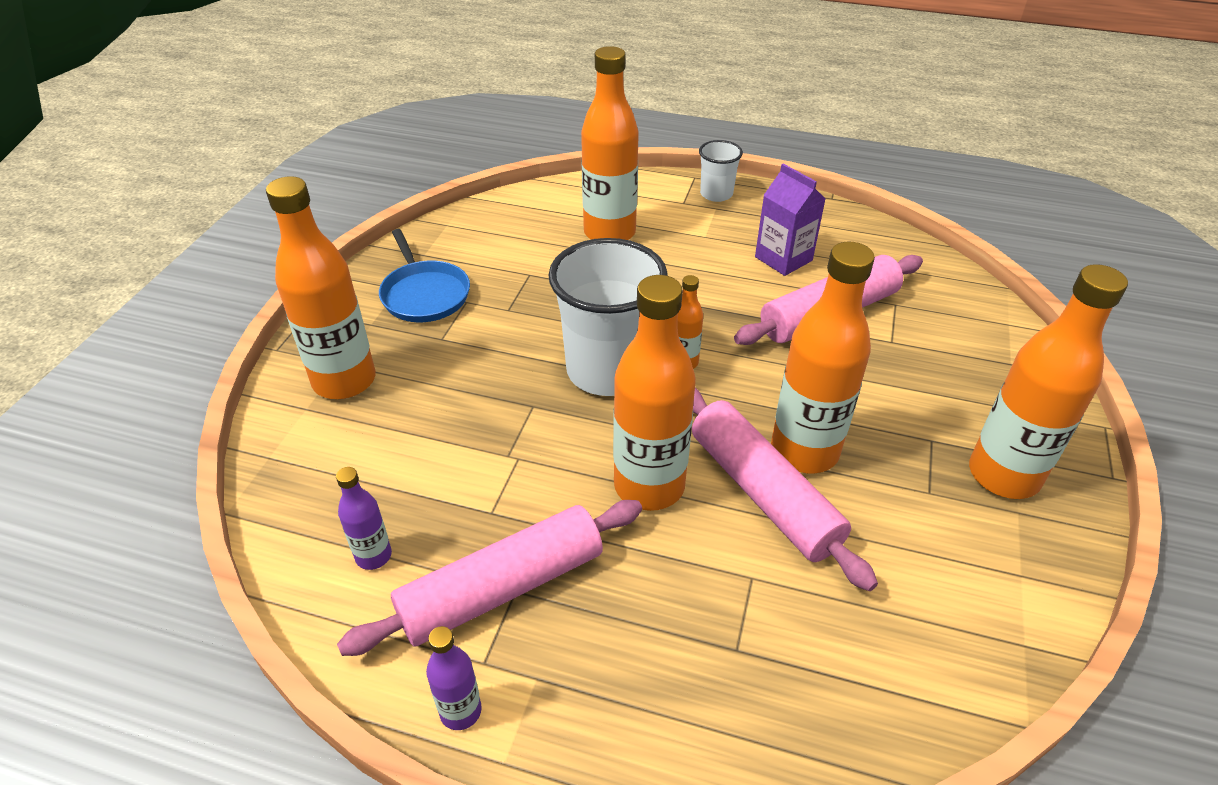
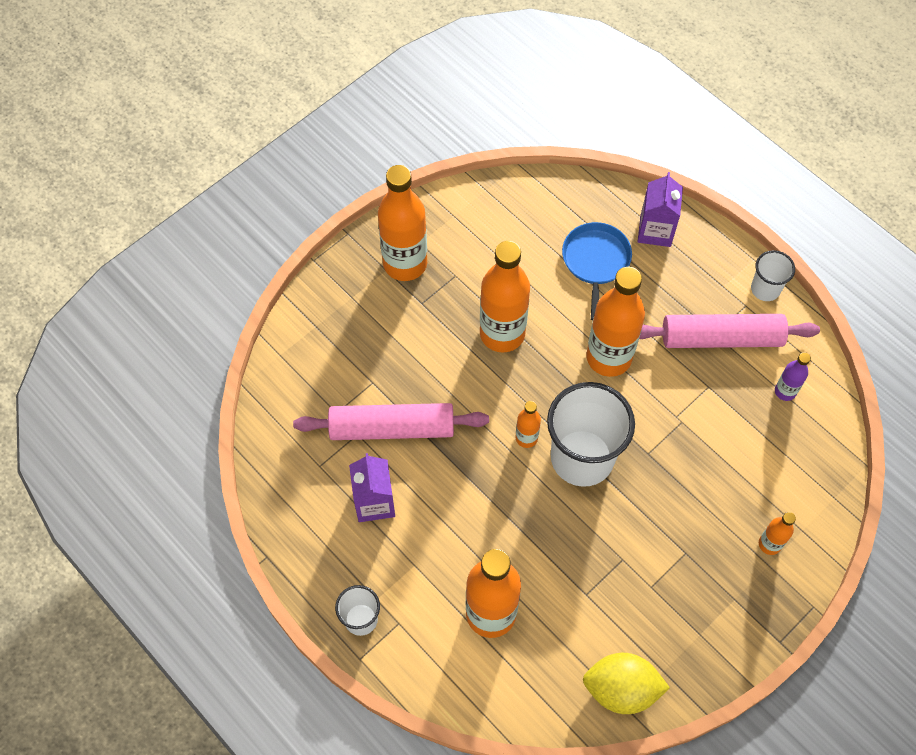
camera: 150 degrees left, 20 degrees up
(344, 381) = (769, 544): orange bottle -> orange bottle, size x0.48
(424, 294) = (681, 614): blue pan -> blue pan (595, 261)
(458, 232) = (621, 689): none -> yellow lemon
(460, 711) = (765, 289): purple bottle -> white cup
(708, 723) = (655, 231): none -> purple carton
(763, 493) = (547, 321): pink rolling pin -> none

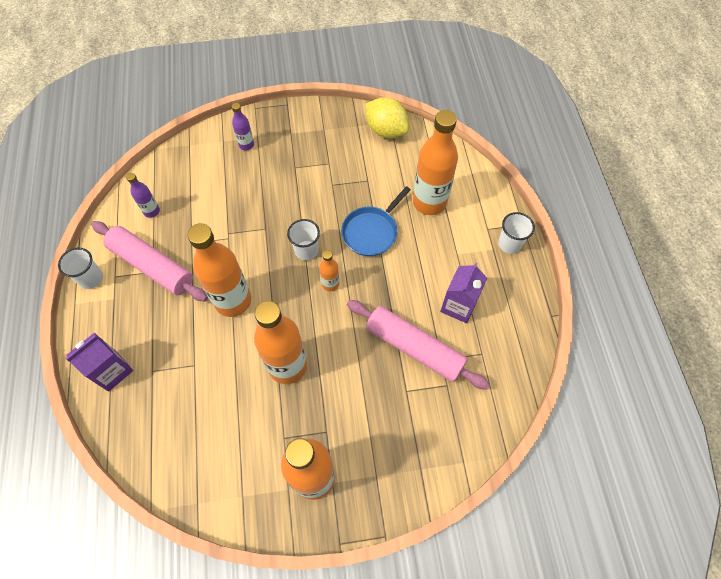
camera: 145 degrees left, 0 degrees up
(582, 458) = (306, 250): white cup -> white cup, size x0.50
(595, 261) = (175, 376): blue pan -> blue pan (371, 231)
(769, 544) = (246, 145): orange bottle -> purple bottle

